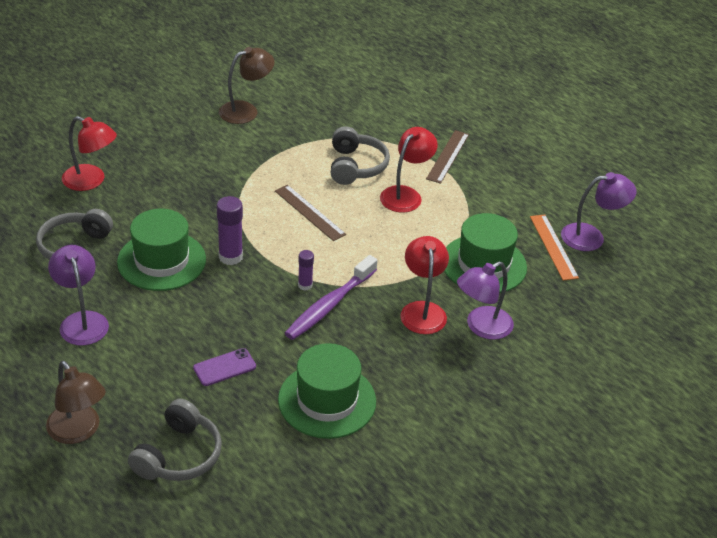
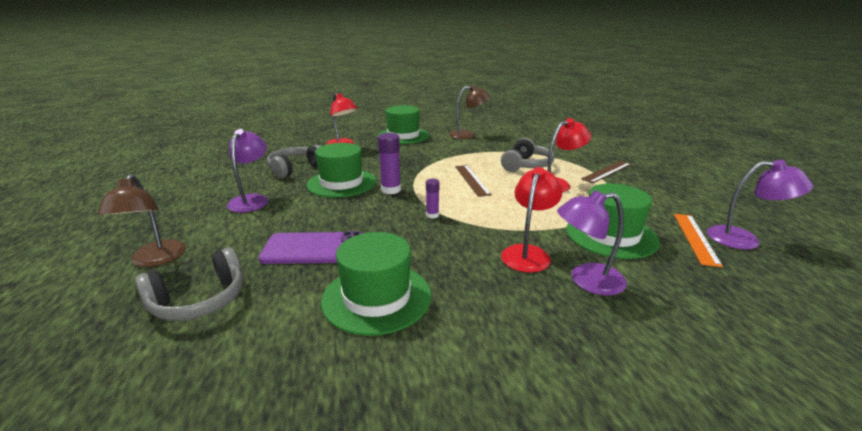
camera: 30 degrees right, 15 degrees down
(157, 134) = (403, 136): none -> green hat
(224, 367) = (314, 249): purple phone -> purple phone, size x1.76
(329, 305) = (442, 231): purple toothbrush -> none

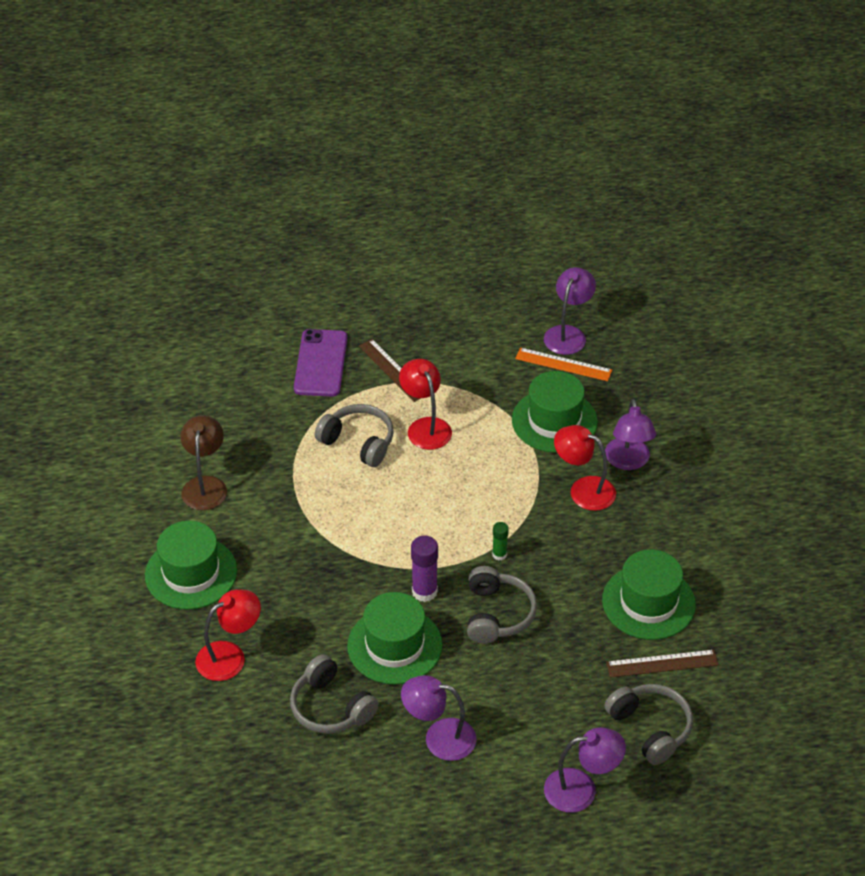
camera: 85 degrees left, 20 degrees up
(155, 260) = (581, 789): brown lamp -> purple lamp
(314, 249) = (567, 655): purple phone -> purple phone (320, 363)
(366, 216) = (497, 614): none -> grey headphones
(432, 215) = (499, 554): purple glue stick -> green glue stick
(472, 180) = (402, 506): brown ruler -> brown ruler (662, 663)

